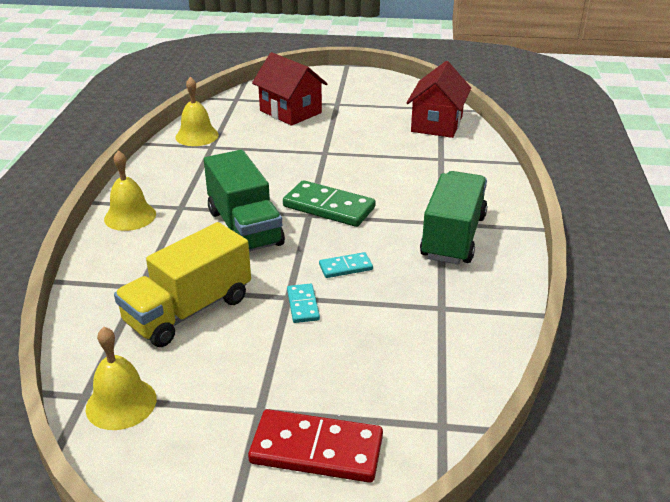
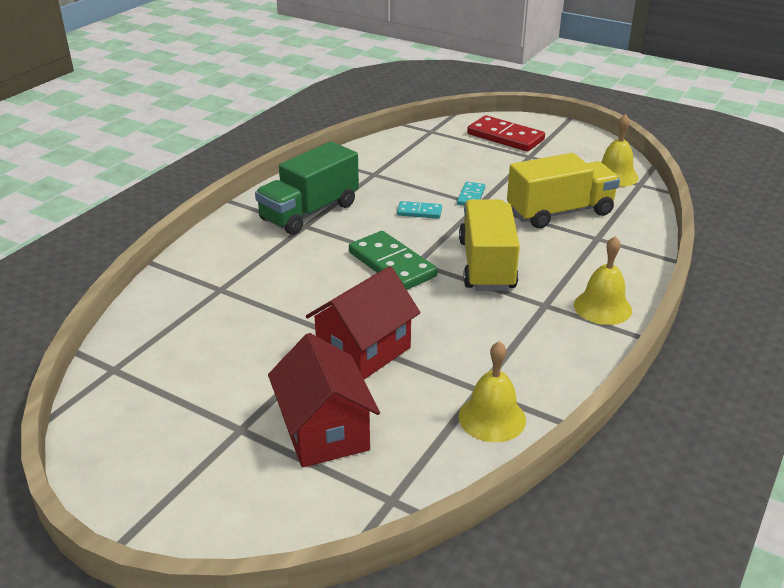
camera: 155 degrees left, 0 degrees up
(244, 227) = (486, 265): green truck -> yellow truck
(436, 124) = (157, 341): red house -> red house (364, 351)

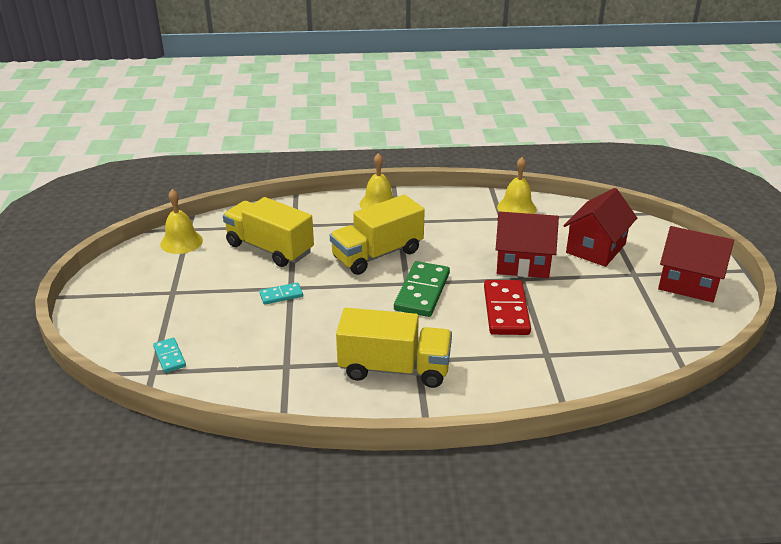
camera: 125 degrees left, 0 degrees up
(166, 464) = (688, 283): none -> red house
(309, 212) = (394, 368): green truck -> yellow truck
(419, 212) = (333, 310): turquoise domino -> turquoise domino (169, 357)
(505, 137) = (136, 318): red domino -> red domino (506, 310)

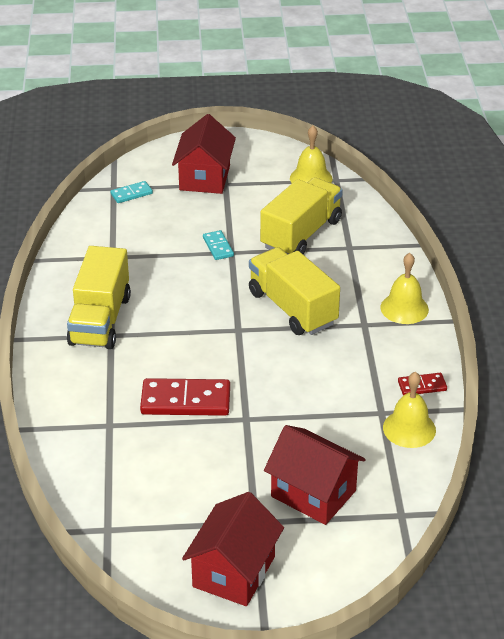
camera: 90 degrees right, 5 degrees up
(422, 292) = (221, 340): green domino -> none
(470, 201) = (422, 386): none -> red domino
(522, 263) = (277, 422): red house -> red house (205, 177)

